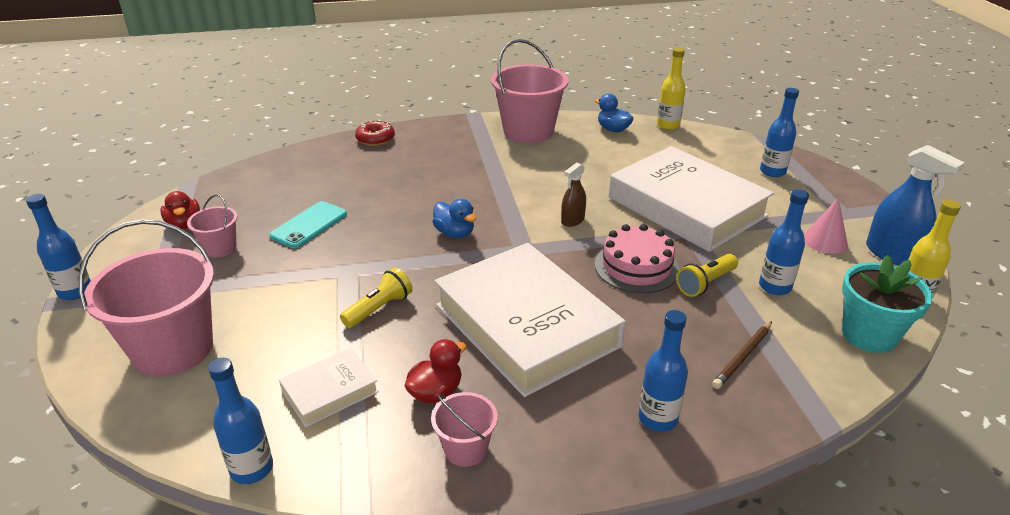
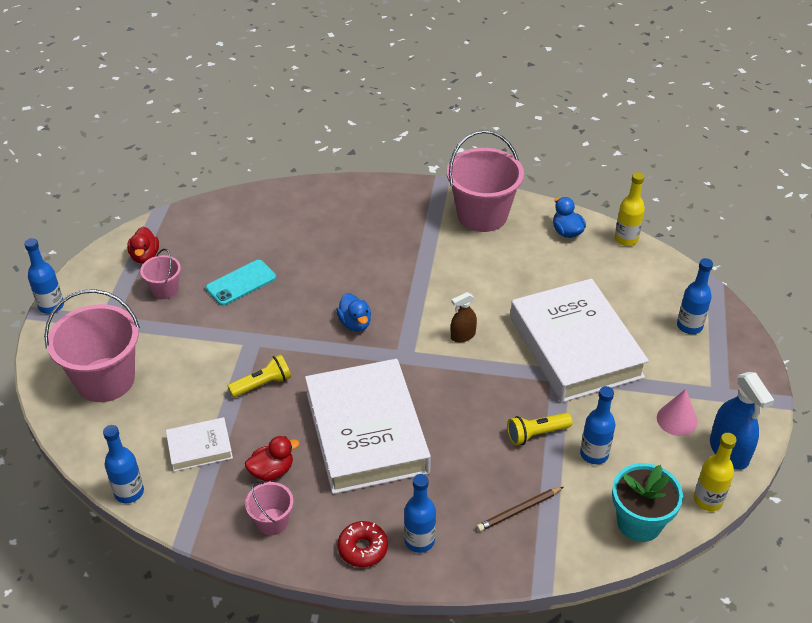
camera: 20 degrees right, 10 degrees up
(375, 139) = (336, 192): red donut -> red donut (363, 548)
(636, 267) = (488, 400): pink cake -> none

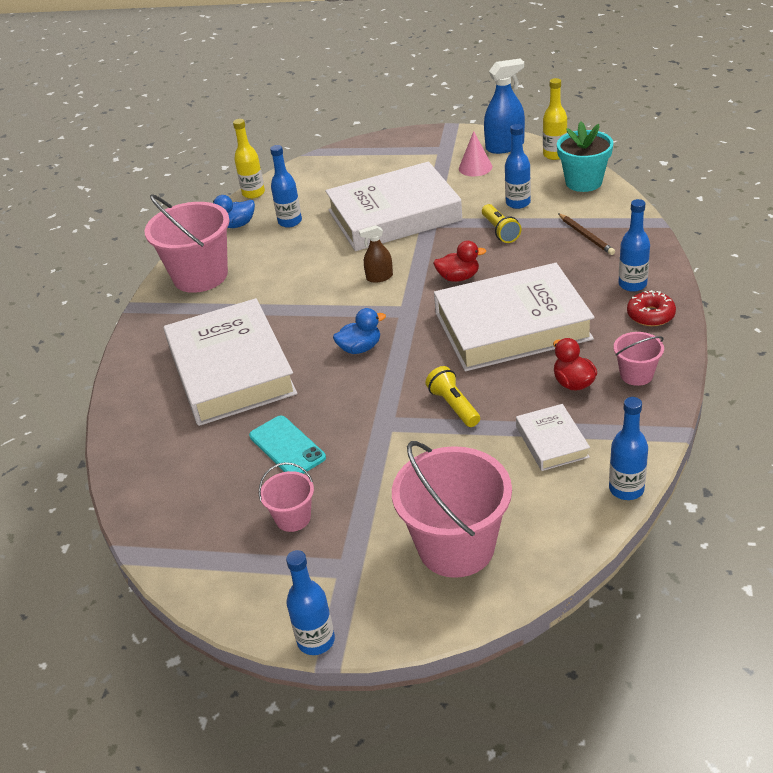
camera: 85 degrees left, 5 degrees down
(145, 256) = (223, 551): red duck -> red duck (458, 277)
(343, 245) = (231, 370): none -> white book
(463, 336) = (379, 277): brown spray bottle -> brown spray bottle turned 105 degrees clockwise
(689, 326) = (369, 162): blue bottle -> blue bottle (290, 222)

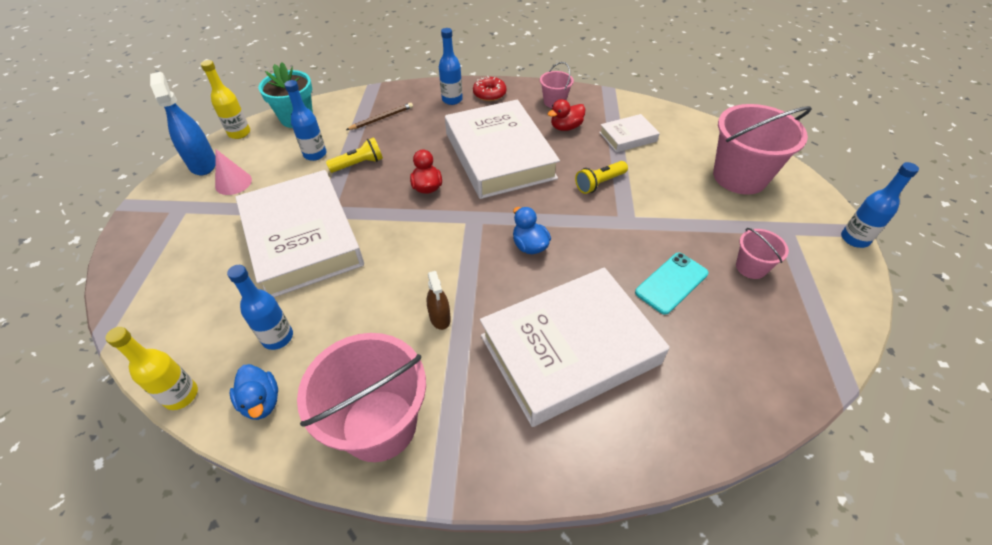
camera: 100 degrees left, 10 degrees up
(379, 277) = (416, 241): brown spray bottle -> brown spray bottle (440, 317)
(626, 489) = (662, 109): blue bottle -> none

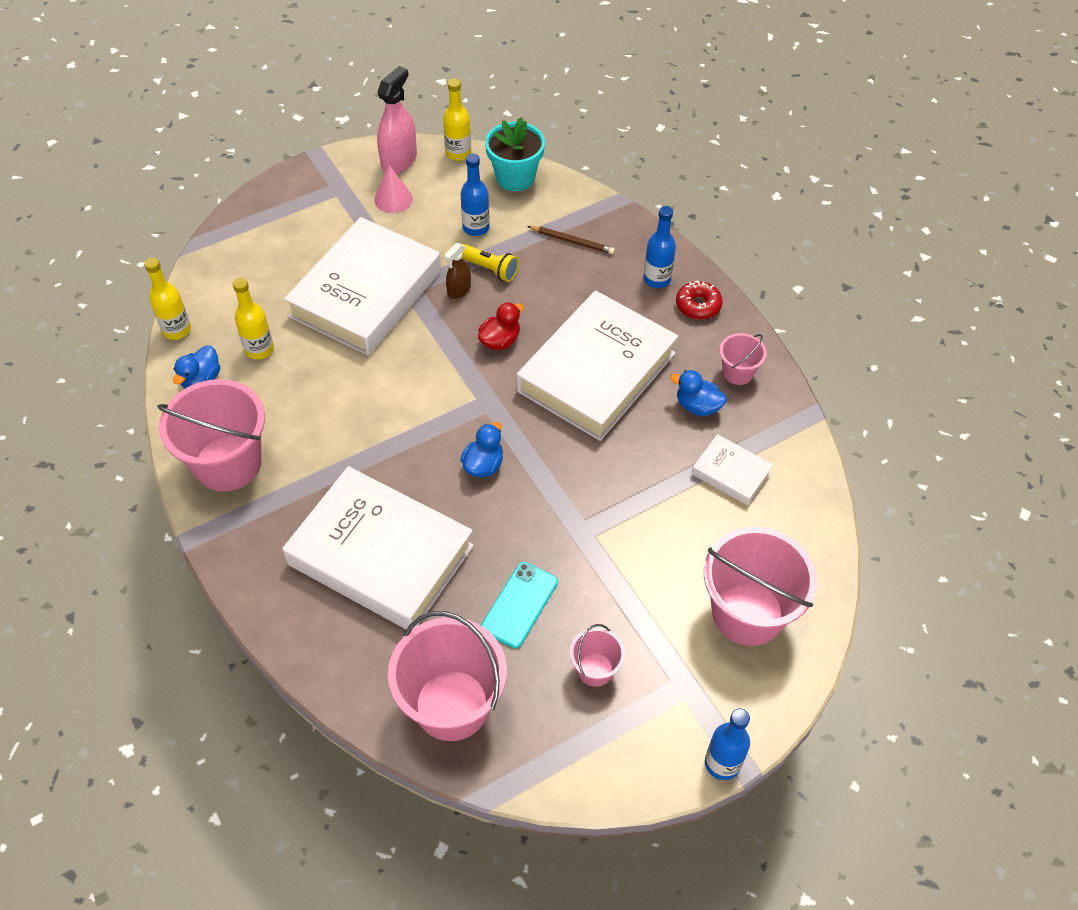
camera: 55 degrees right, 5 degrees up
(203, 164) = (399, 161): blue spray bottle -> pink spray bottle
(277, 337) = (259, 349): blue bottle -> yellow bottle
(440, 317) = (350, 443): brown spray bottle -> brown spray bottle (459, 290)
(566, 127) = (697, 406): red duck -> blue duck
(599, 183) = (623, 481): yellow flashlight -> none
(671, 283) = (519, 605): turquoise phone -> turquoise phone turned 75 degrees counterclockwise
(747, 369) = (452, 705): none -> pink bucket

